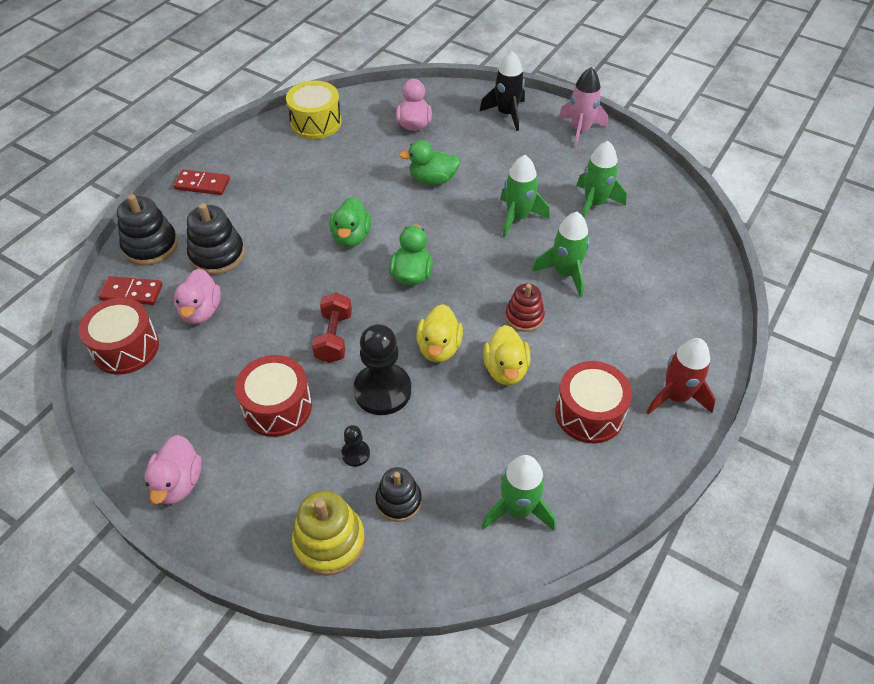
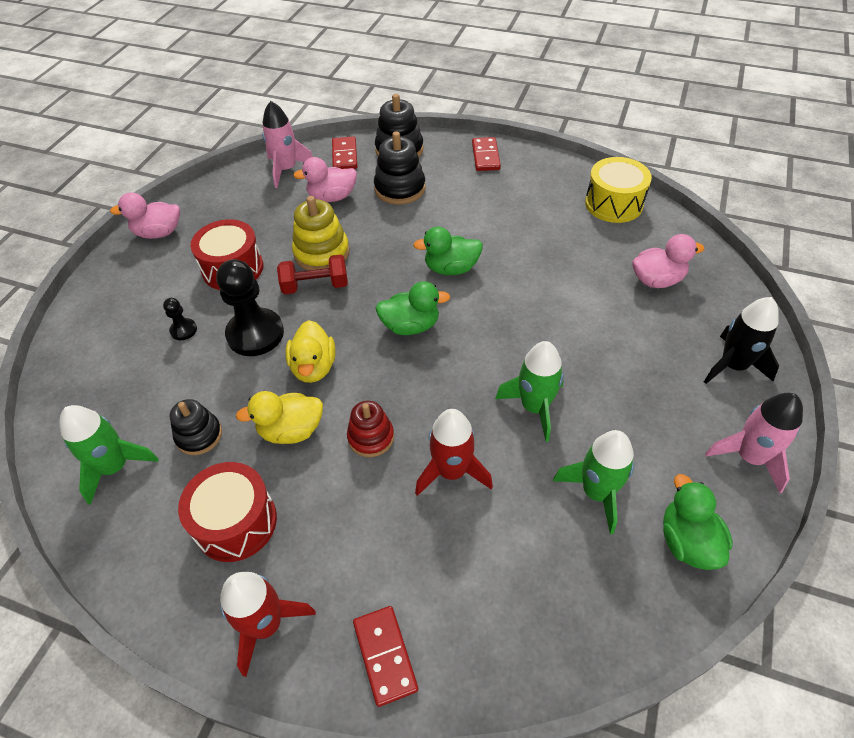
camera: 80 degrees right, 0 degrees up
(126, 348) = (286, 170): red drum -> pink rocket
(329, 542) = (97, 332): yellow stacking toy -> yellow stacking toy (321, 253)
(398, 501) = (132, 370): black stacking toy -> black stacking toy (199, 435)
(432, 179) = (567, 315): green duck -> green duck (687, 541)
(439, 348) = (314, 367): yellow duck -> yellow duck turned 90 degrees counterclockwise
(565, 273) = (451, 471): green rocket -> red rocket
(700, 331) = (385, 655): none -> red domino

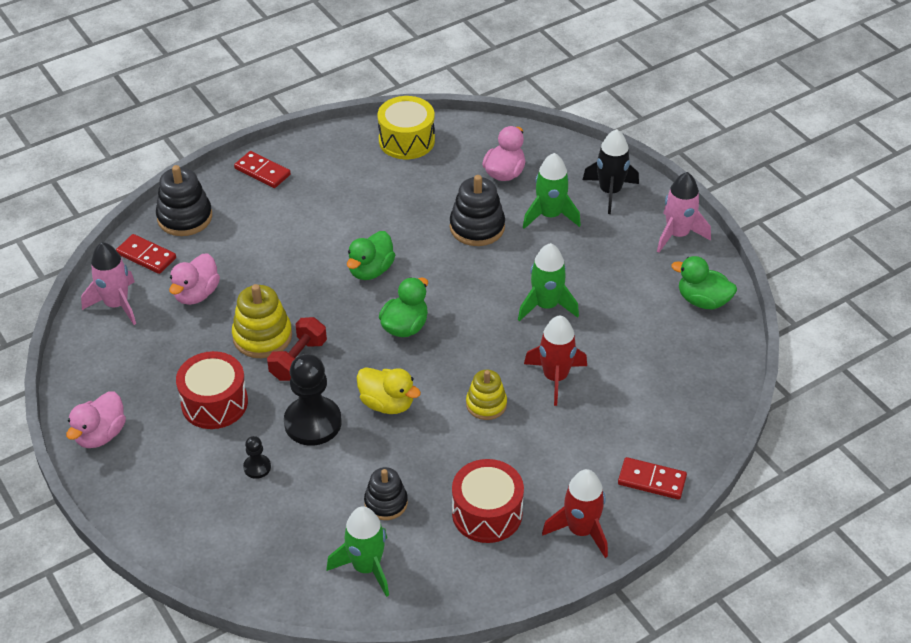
camera: 55 degrees left, 5 degrees down
(291, 430) = (436, 446): yellow duck -> none
(371, 437) = (486, 404): red stacking toy -> yellow stacking toy
(400, 188) = (238, 246): black stacking toy -> black stacking toy (477, 227)
(596, 492) = (636, 318): green rocket -> green rocket (550, 215)

